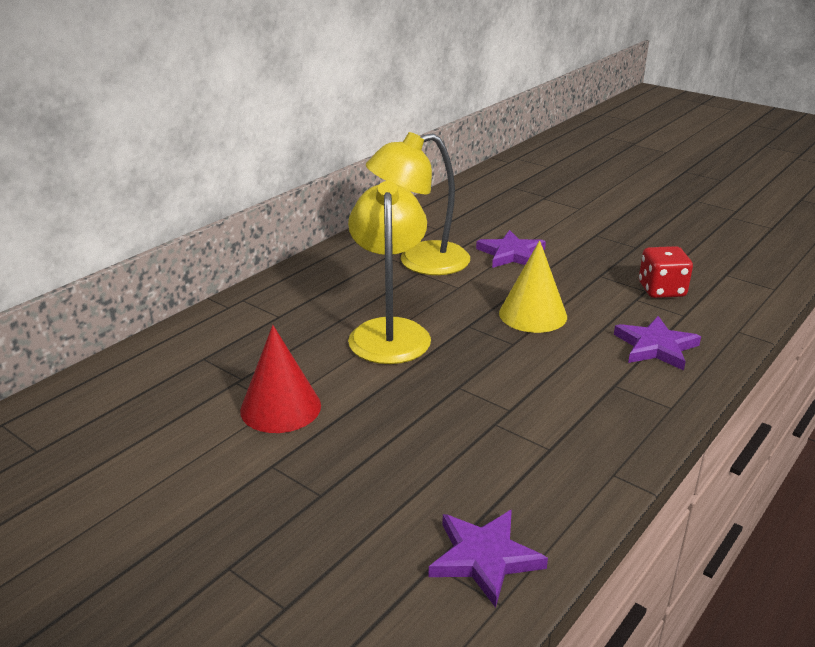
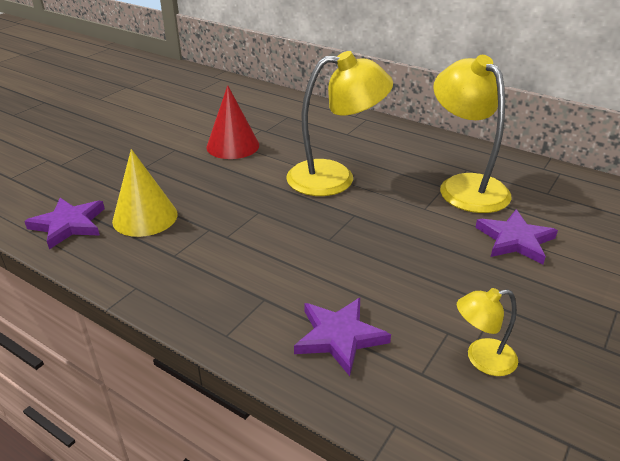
camera: 85 degrees right, 5 degrees up
(533, 314) = (385, 252): yellow cone -> yellow cone (145, 217)
(661, 290) = (482, 359): red dice -> yellow lamp

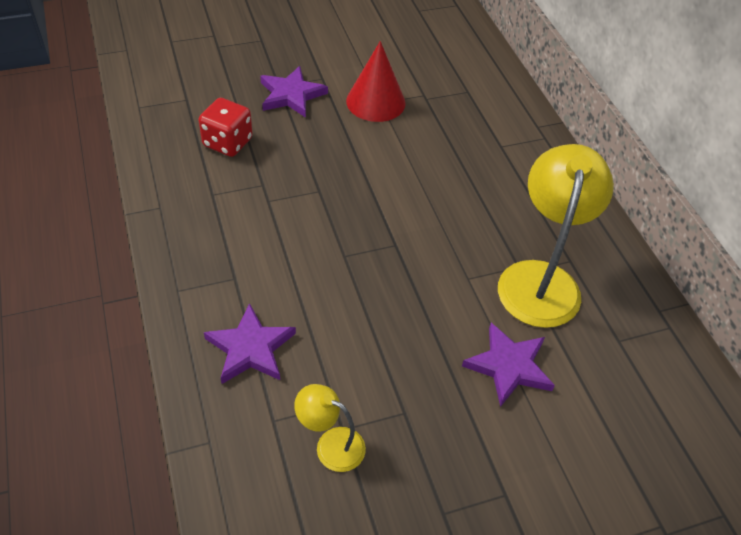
camera: 35 degrees right, 15 degrees up
(68, 225) = (169, 117): purple star -> purple star (291, 95)
(145, 217) = (227, 142): yellow cone -> red dice
(335, 178) = (426, 193): yellow lamp -> none

